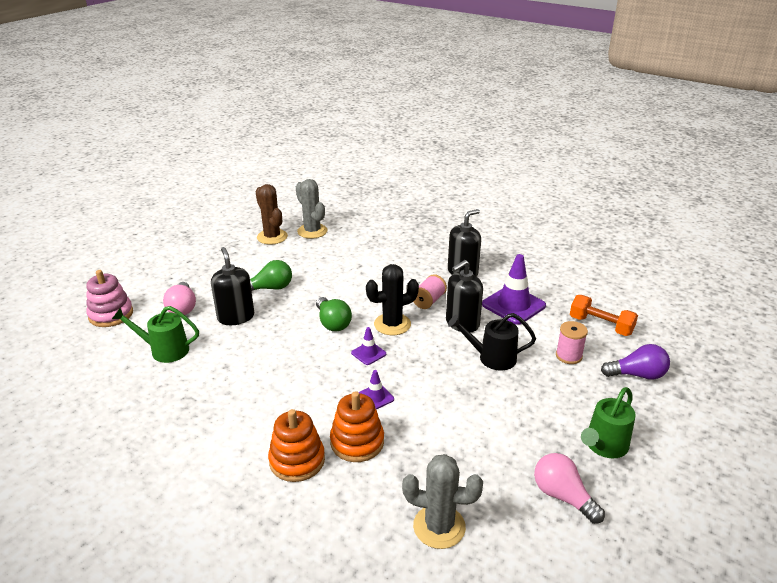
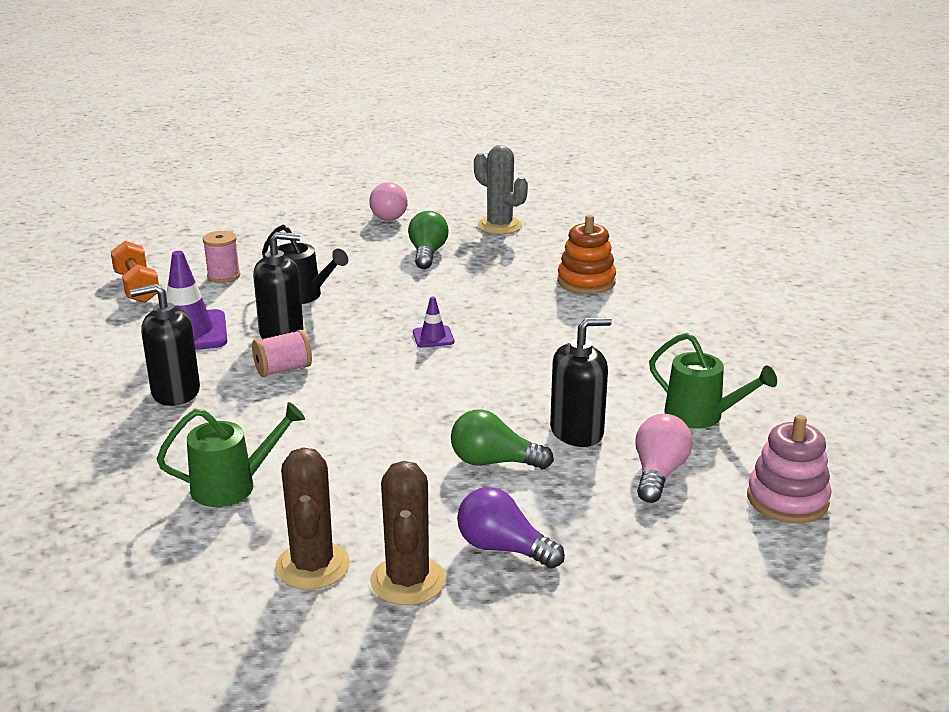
camera: 150 degrees left, 5 degrees down
(236, 317) = (577, 432): black soap dispenser -> black soap dispenser turned 120 degrees counterclockwise
(312, 231) = (312, 566): grey cactus -> brown cactus
(332, 323) = (443, 382): green light bulb -> green light bulb (427, 253)
(357, 442) = (519, 278): orange stacking toy -> none
(375, 397) = (468, 301): purple traffic cone -> none
(392, 324) = (368, 357): black cactus -> none
(603, 446) = (311, 224): green watering can -> green watering can (233, 486)
(637, 375) = (191, 248): purple light bulb -> purple light bulb (503, 548)

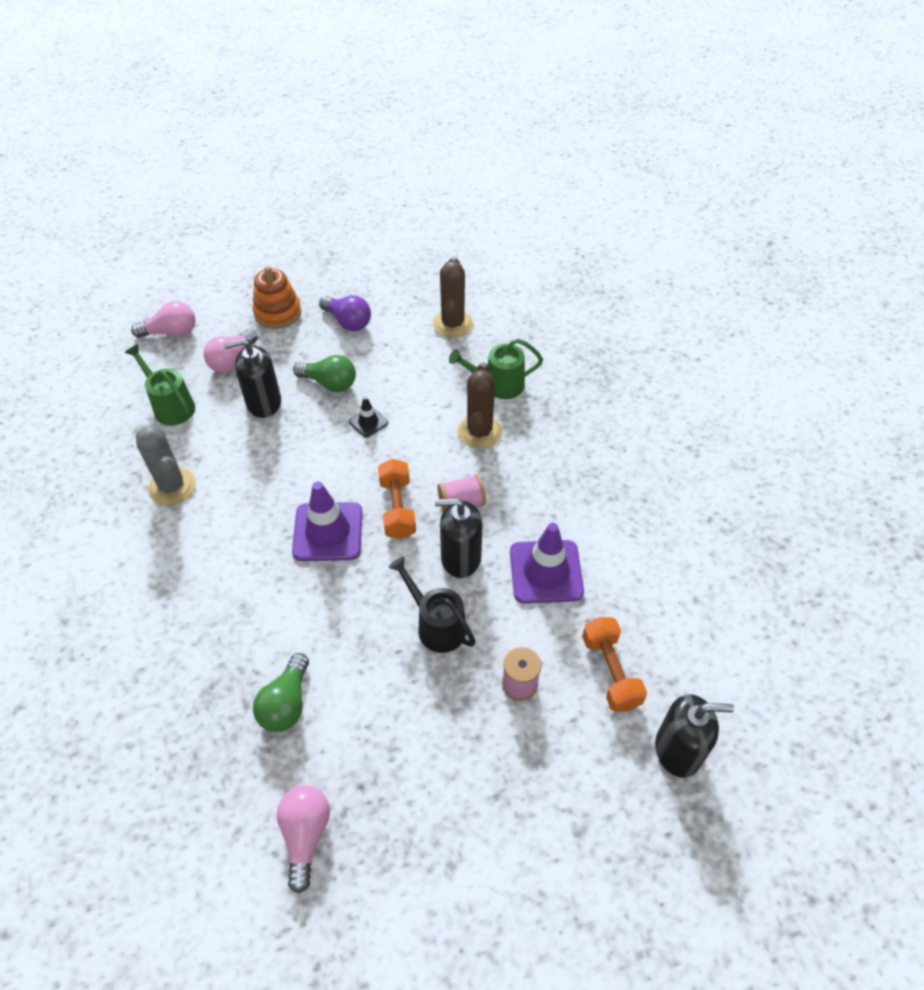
camera: 170 degrees left, 25 degrees up
(175, 392) = (546, 486): black soap dispenser -> black soap dispenser (678, 750)
(359, 359) = (397, 508): none -> orange dumbbell
(408, 581) = (404, 309): brown cactus -> brown cactus (479, 432)
(420, 426) = (368, 422): none -> black traffic cone
(433, 337) = (328, 532): purple traffic cone -> purple traffic cone, size x1.99
(499, 226) = (174, 770): grey cactus -> grey cactus (172, 486)
(586, 282) = (145, 609): orange stacking toy -> orange stacking toy (277, 313)
(787, 499) = (171, 332): pink stacking toy -> pink light bulb

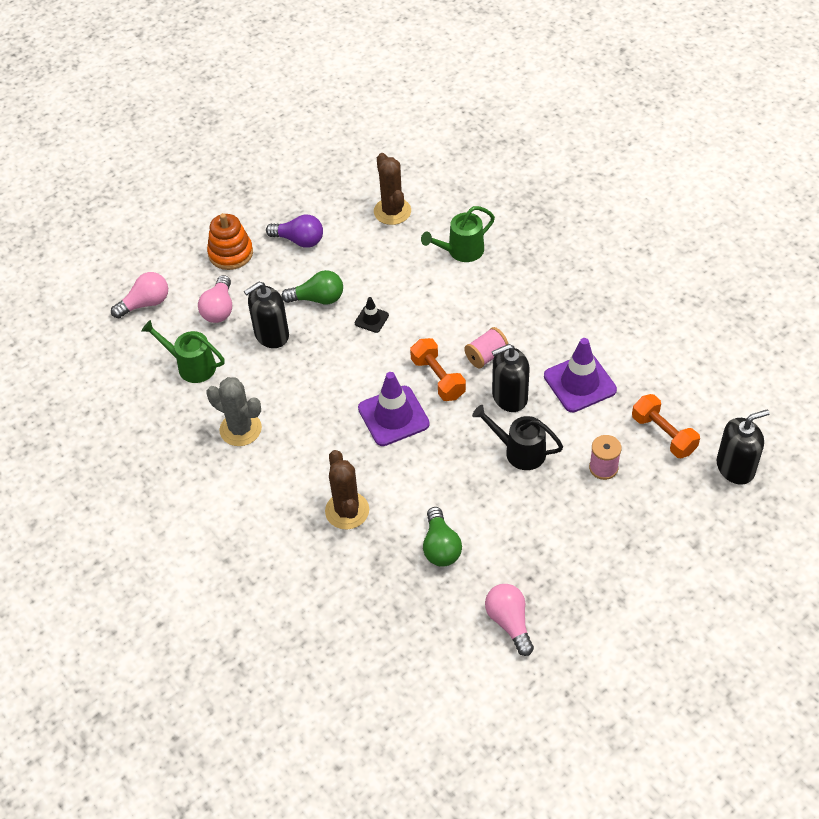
camera: 20 degrees left, 0 degrees up
(479, 432) = (468, 295): brown cactus -> brown cactus (347, 511)

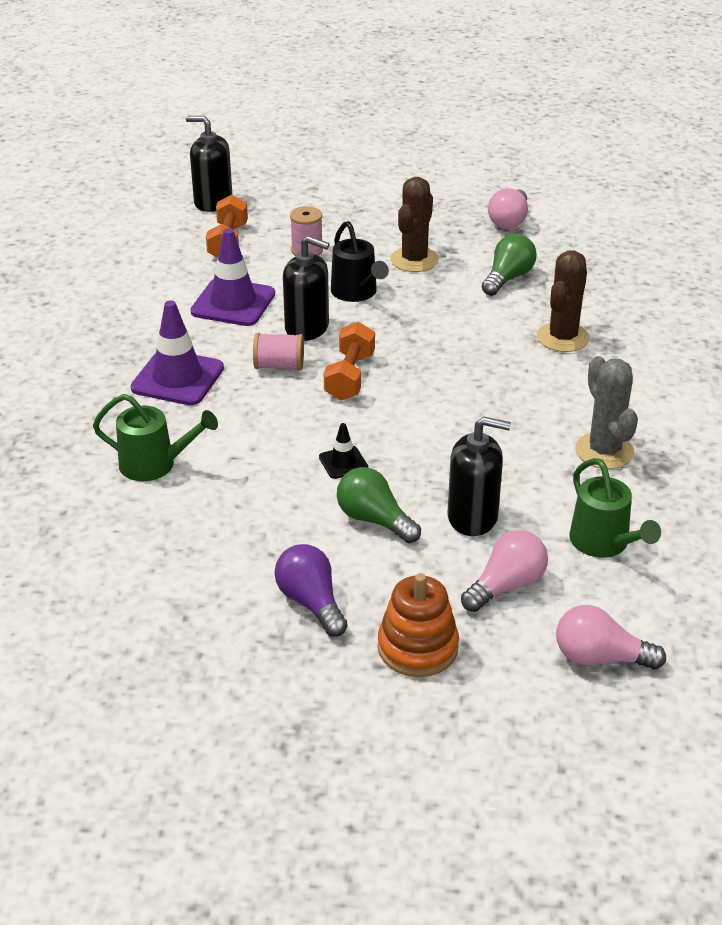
camera: 140 degrees left, 15 degrees down
(392, 211) = (157, 558): brown cactus -> brown cactus (414, 260)
(393, 416) = (433, 374): purple traffic cone -> purple traffic cone (177, 378)

